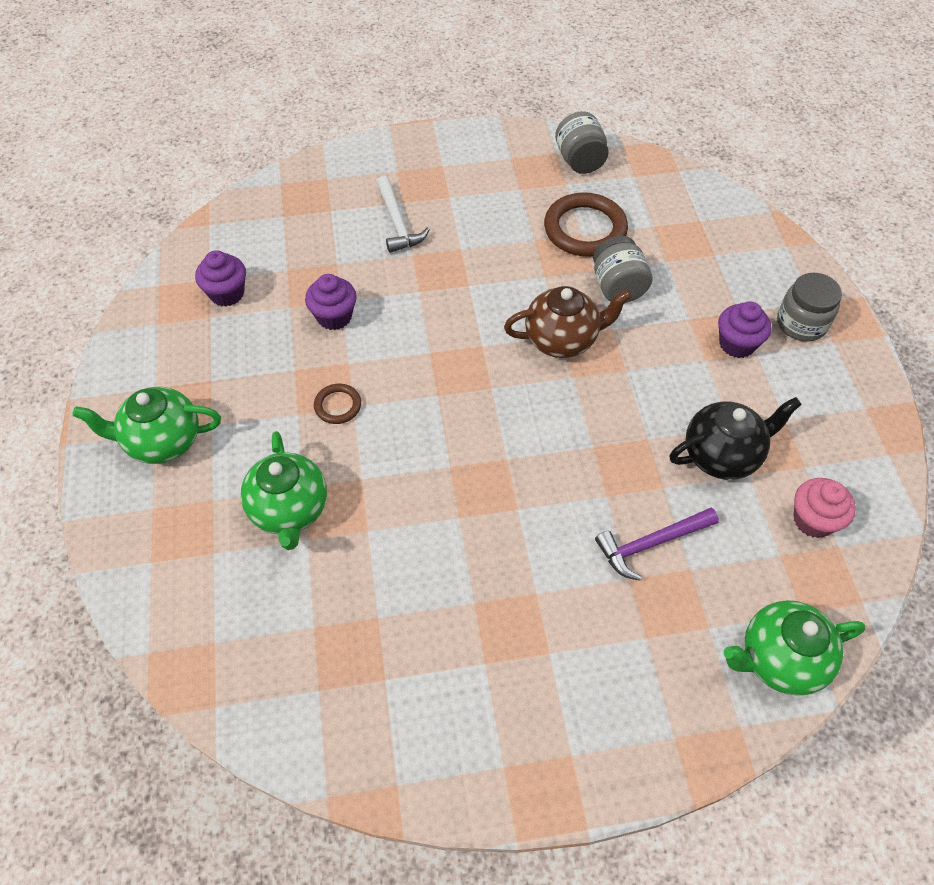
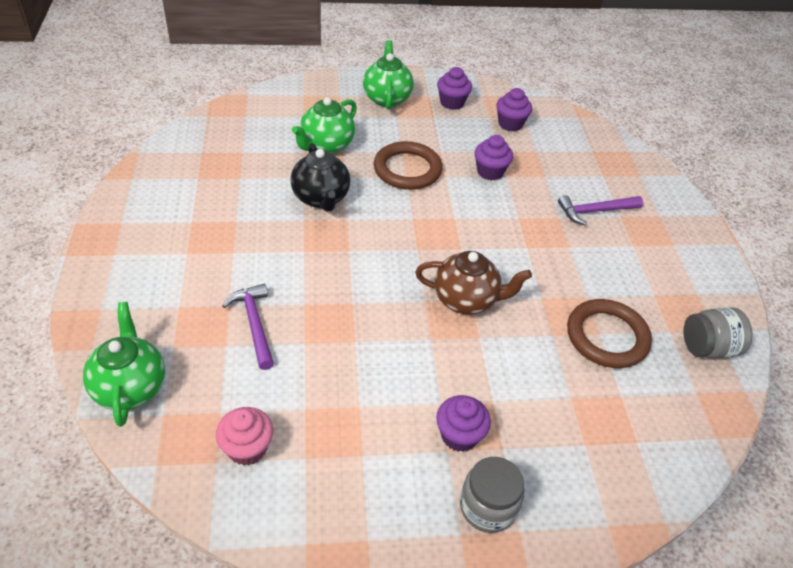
camera: 90 degrees right, 10 degrees down
(175, 359) = (452, 103): none -> purple cupcake
(290, 510) = (326, 145): green teapot -> green teapot turned 45 degrees counterclockwise
(338, 405) = (407, 169): brown ring -> brown ring, size x2.01
(397, 222) = (595, 211): white hammer -> purple hammer
(562, 340) = (466, 300): brown teapot -> brown teapot turned 75 degrees counterclockwise
(617, 287) = (531, 350): grey jar -> none
(722, 455) = (329, 392): black teapot -> black teapot (321, 198)

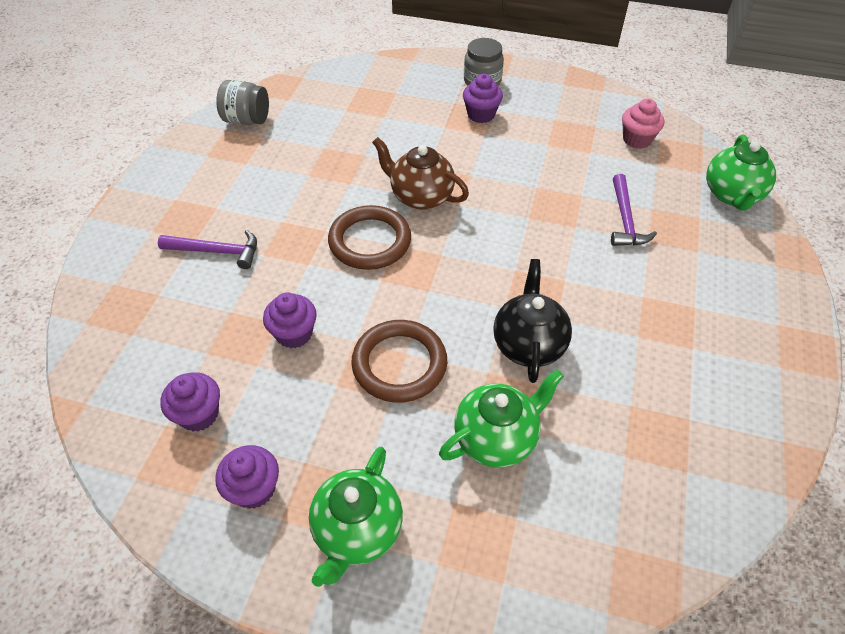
camera: 155 degrees left, 5 degrees up
(607, 337) = (320, 144): brown ring -> brown ring (370, 241)

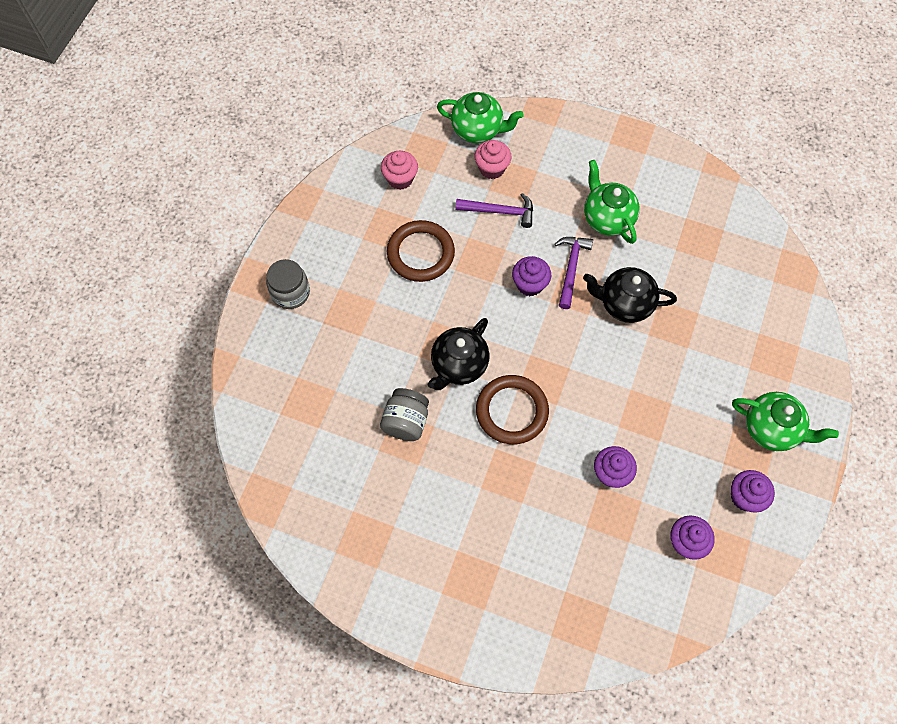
camera: 85 degrees left, 15 degrees up
(217, 251) = (516, 544): purple hammer -> purple hammer (571, 268)
(247, 120) = (323, 530): grey jar -> grey jar (406, 421)
(399, 364) = (641, 395): brown ring -> brown ring (420, 253)
(420, 197) = (458, 365): brown teapot -> black teapot
(481, 114) = (346, 301): purple cupcake -> purple cupcake (529, 284)
(496, 438) = (702, 336): green teapot -> green teapot (607, 218)
(682, 210) = (492, 168): none -> pink cupcake

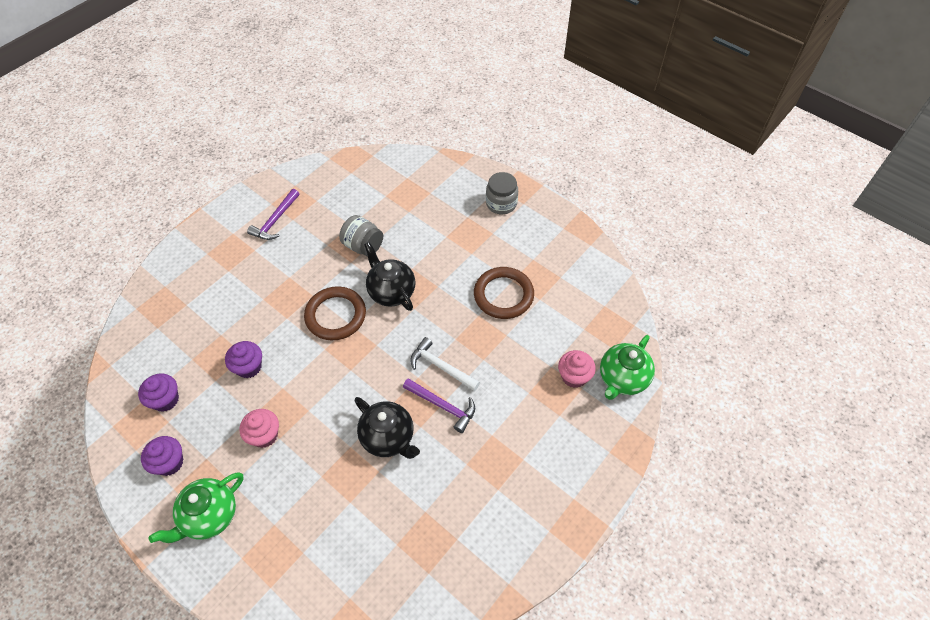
camera: 110 degrees right, 10 degrees down
(400, 179) = (584, 301): pink cupcake -> pink cupcake (264, 435)
(500, 211) = (524, 368): purple hammer -> purple hammer (275, 220)
(529, 284) = (441, 366): purple cupcake -> white hammer
(607, 218) = (484, 459): green teapot -> none
(624, 304) = (388, 438): black teapot -> black teapot turned 105 degrees clockwise

